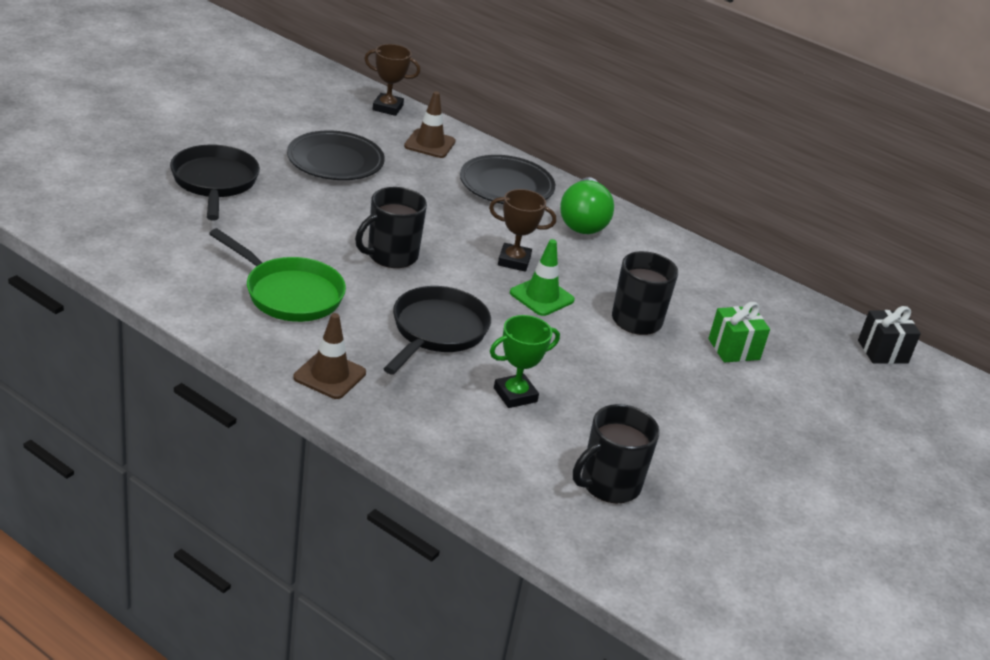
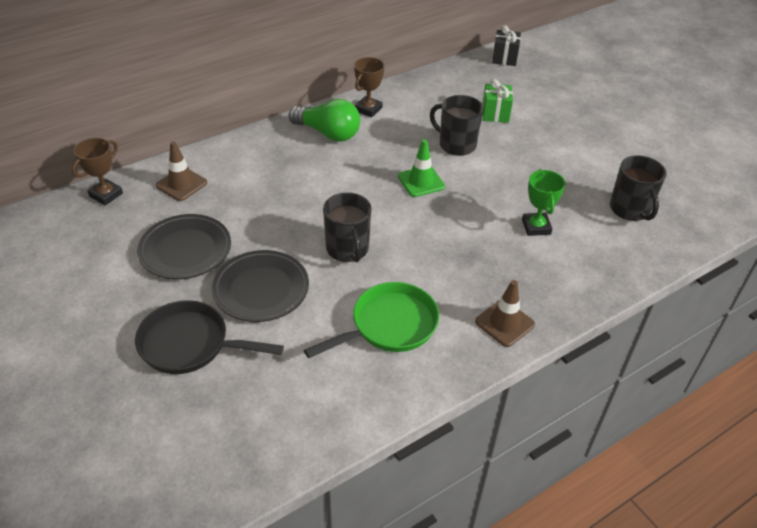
camera: 65 degrees left, 10 degrees up
(436, 331) = (455, 248): black pan -> none
(506, 186) = (265, 158): black plate -> black plate (261, 289)
(514, 261) = (372, 183): brown trophy -> brown trophy (368, 109)

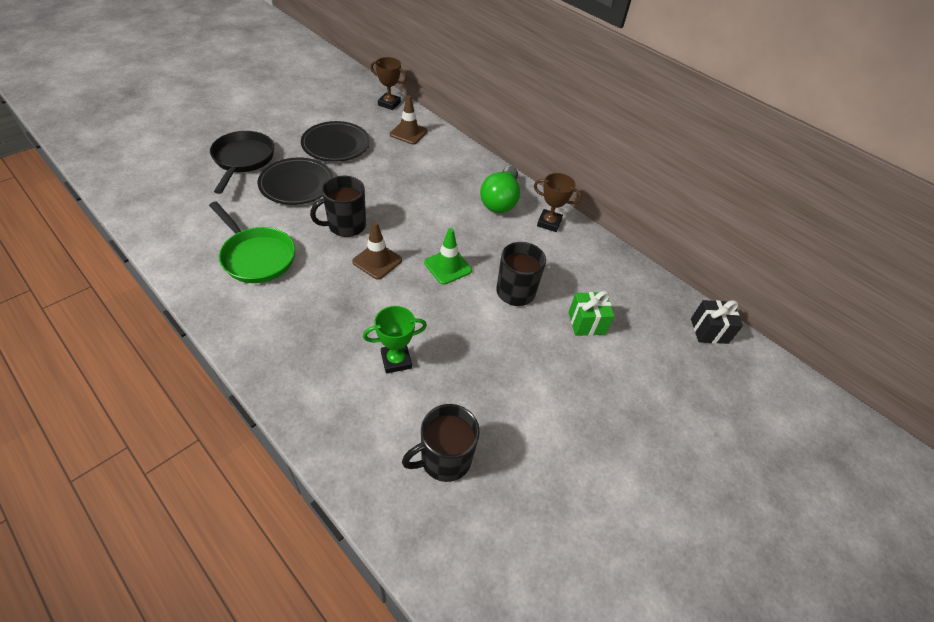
camera: 75 degrees right, 5 degrees up
(504, 323) = (256, 334): brown traffic cone -> brown traffic cone (377, 261)

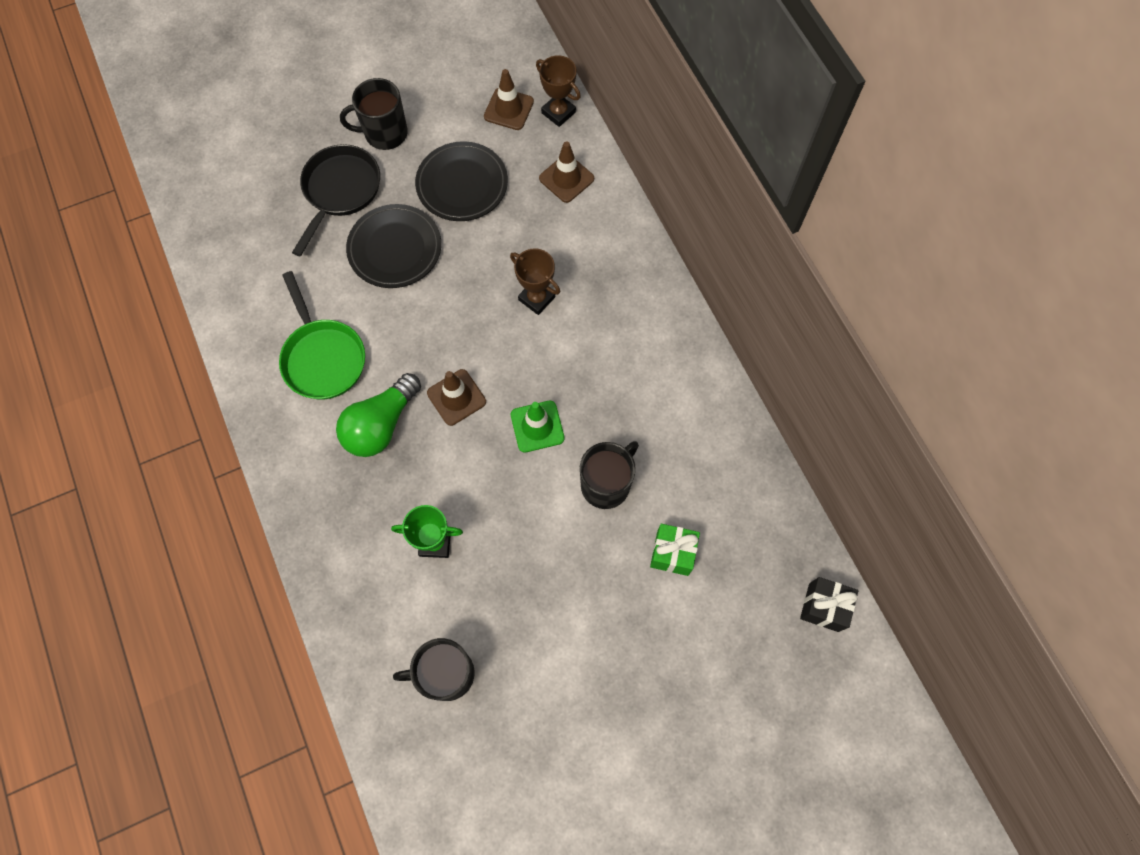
camera: 25 degrees right, 20 degrees up
(346, 226) = (435, 332): black mug -> black mug (384, 133)
(354, 106) = (508, 109): none -> brown traffic cone
(500, 200) = (646, 332): green light bulb -> green light bulb (381, 425)
(549, 223) = (695, 386): brown trophy -> brown trophy (536, 298)

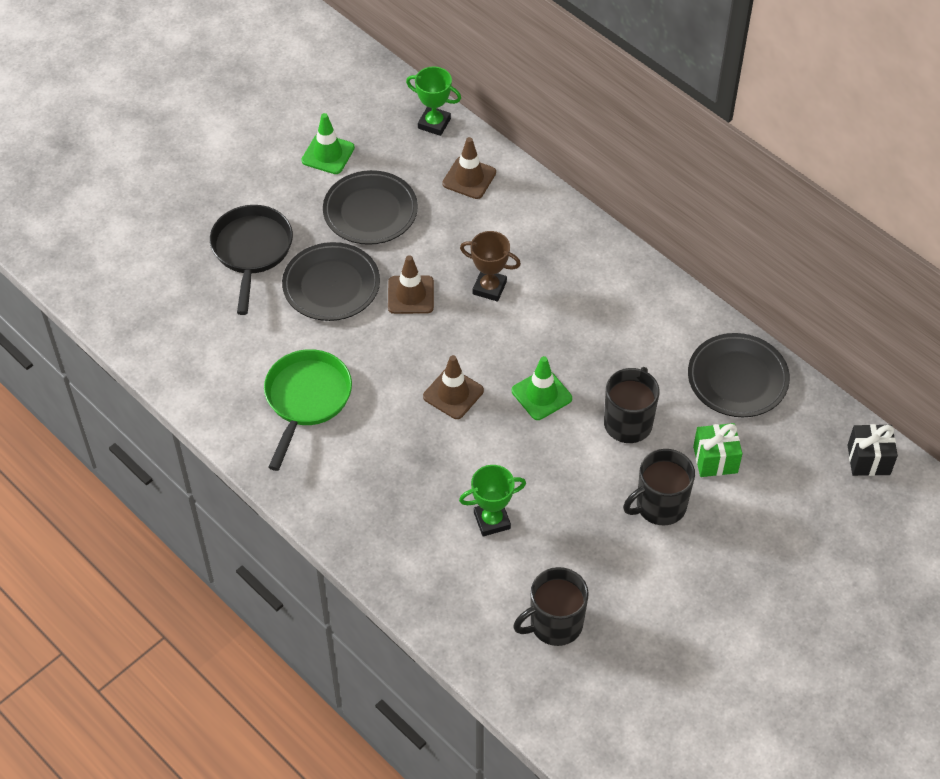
camera: 20 degrees left, 15 degrees down
(323, 358) = (306, 399): green pan -> green pan turned 120 degrees counterclockwise
(381, 425) = (392, 438): green light bulb -> none
(384, 133) = (271, 188): black mug -> black mug (659, 506)
(449, 114) = (328, 154): none -> green traffic cone
(508, 109) = (384, 134): brown traffic cone -> brown traffic cone (410, 295)
(558, 112) = (434, 123): brown trophy -> green trophy
(731, 473) = (737, 379): none -> black plate

